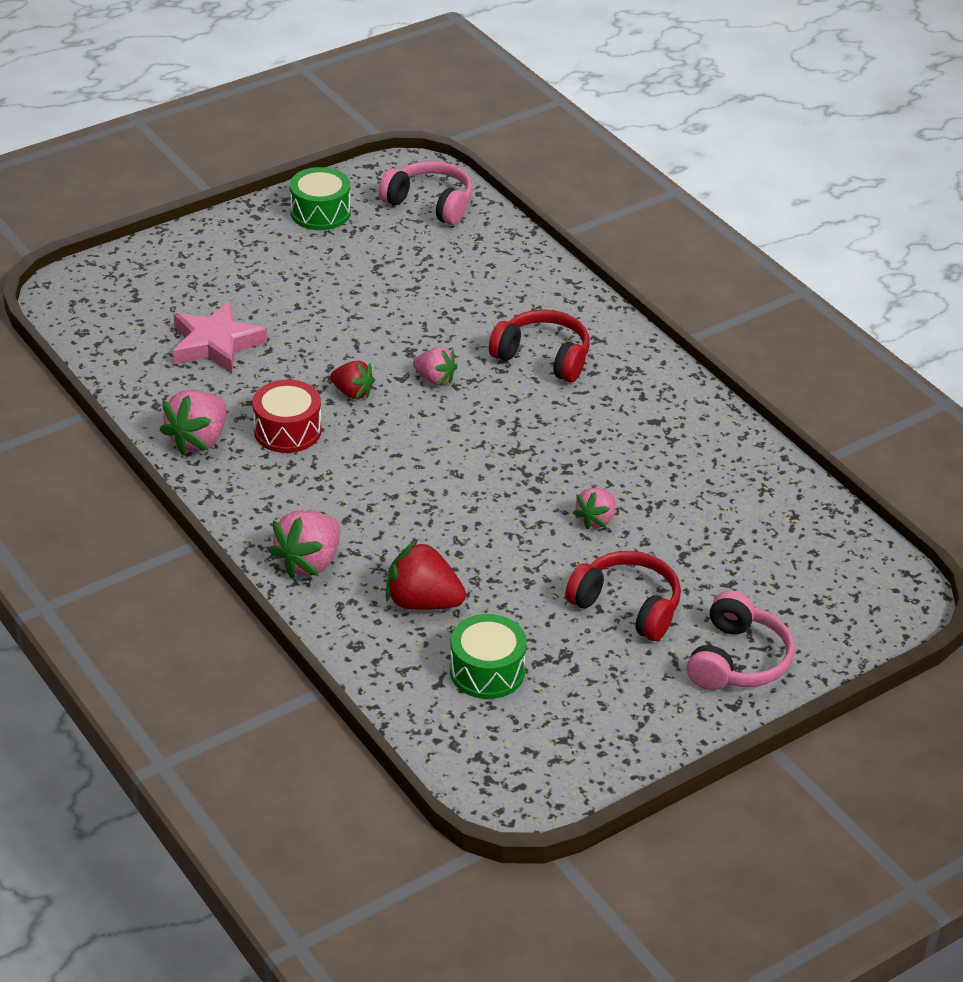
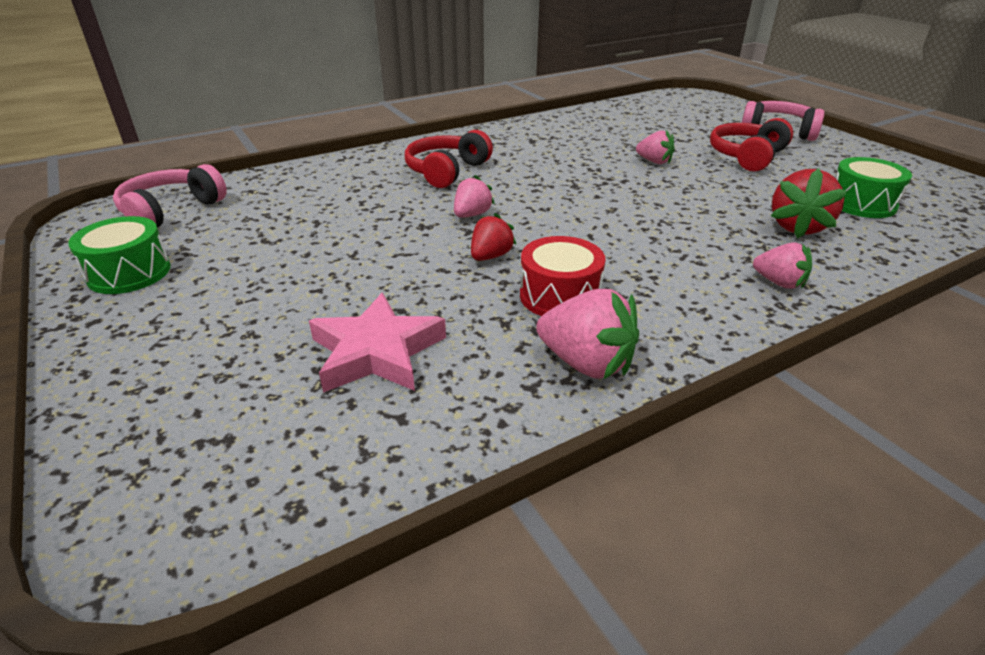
camera: 85 degrees left, 5 degrees down
(309, 562) = (779, 283): pink strawberry -> pink strawberry, size x0.63

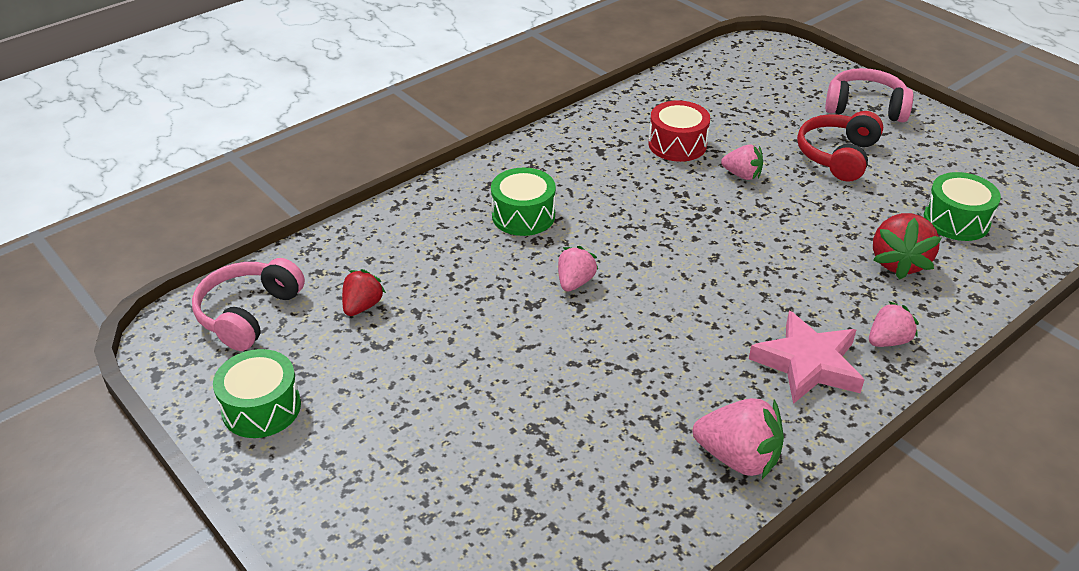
camera: 10 degrees left, 5 degrees up
(376, 352) = (552, 471): pink star -> pink star (807, 364)
(446, 171) = (523, 215): red headphones -> green drum
(490, 256) = (614, 339): red strawberry -> red strawberry (362, 306)
(559, 296) = (694, 383): red drum -> red drum (677, 144)
(779, 283) = (888, 341): pink strawberry -> pink strawberry turned 60 degrees counterclockwise

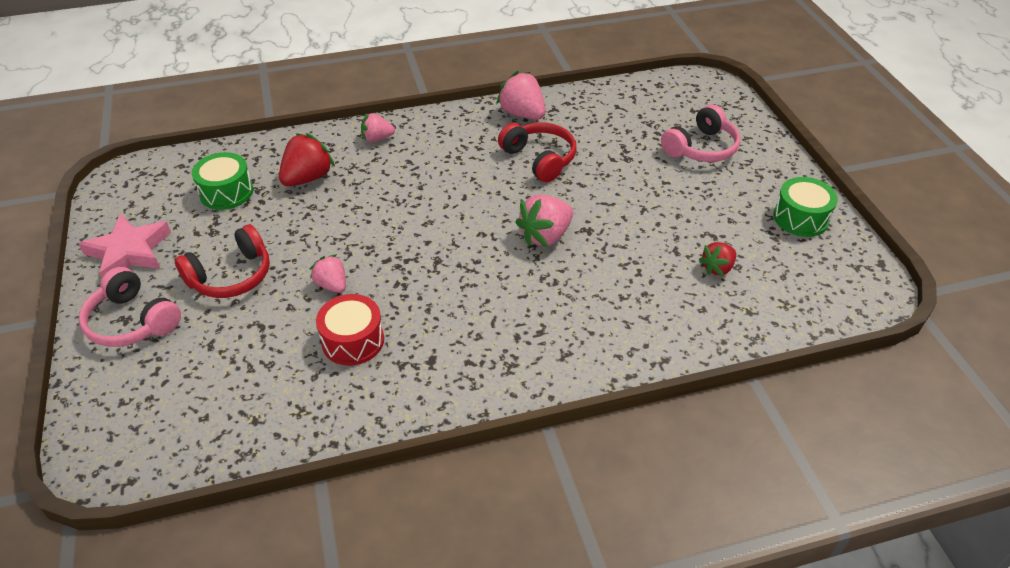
camera: 155 degrees left, 5 degrees up
(248, 314) = (811, 290): pink headphones -> pink headphones (701, 148)
(523, 215) = (551, 308): green drum -> none
(575, 282) = (545, 236): pink strawberry -> pink strawberry, size x1.60
(653, 383) = (539, 159): none -> red headphones
(807, 364) = (438, 141): pink star -> pink star (129, 252)

